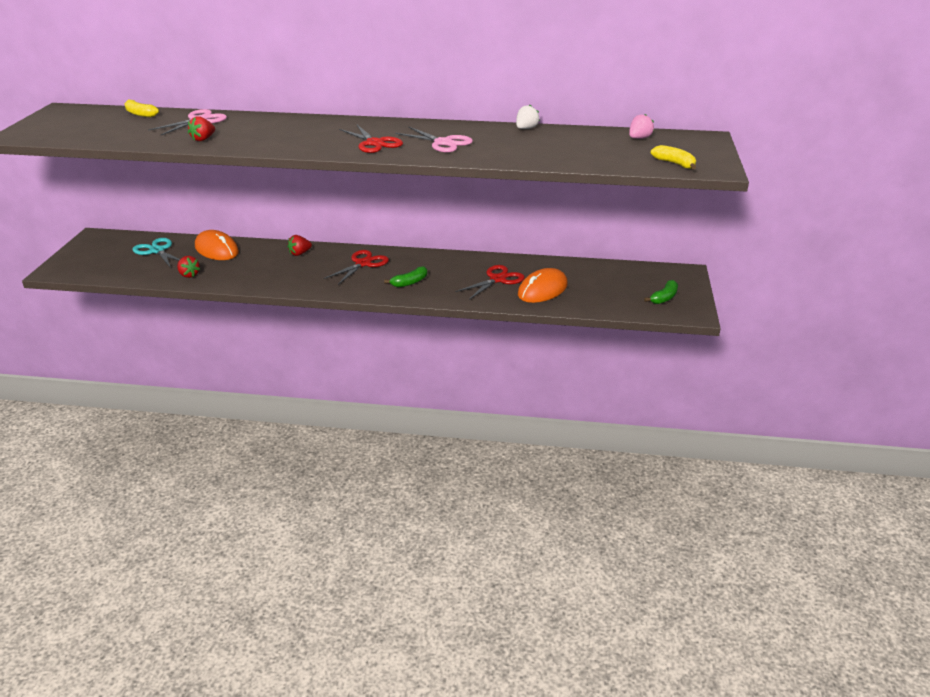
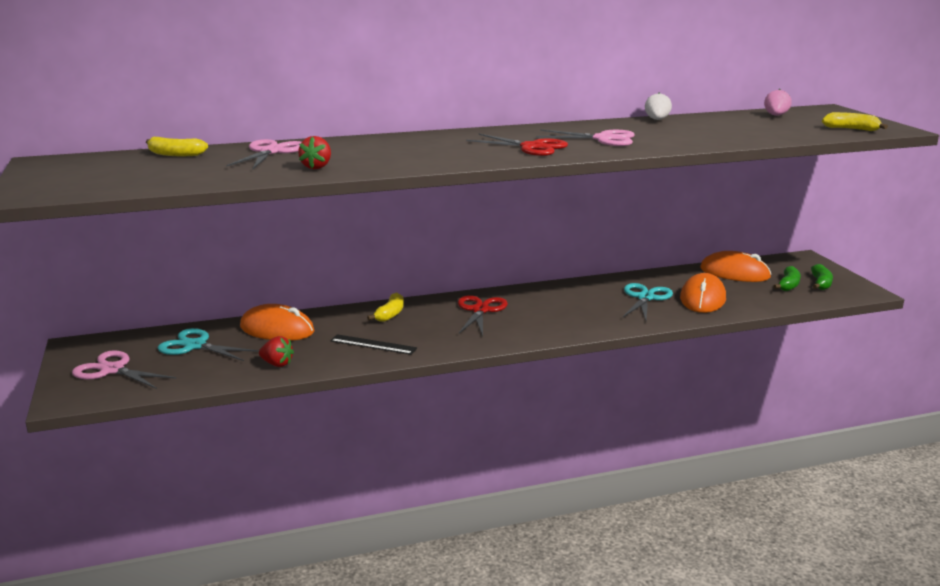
camera: 25 degrees left, 10 degrees down
(96, 257) = (112, 370): none -> pink scissors
(262, 274) = (373, 344): none -> black ruler
(299, 253) = (390, 314): red strawberry -> yellow banana
(409, 282) = (559, 319): green banana -> green banana (788, 285)
(498, 279) = (645, 298): red scissors -> turquoise scissors
(602, 273) = (734, 273): none -> orange mouse

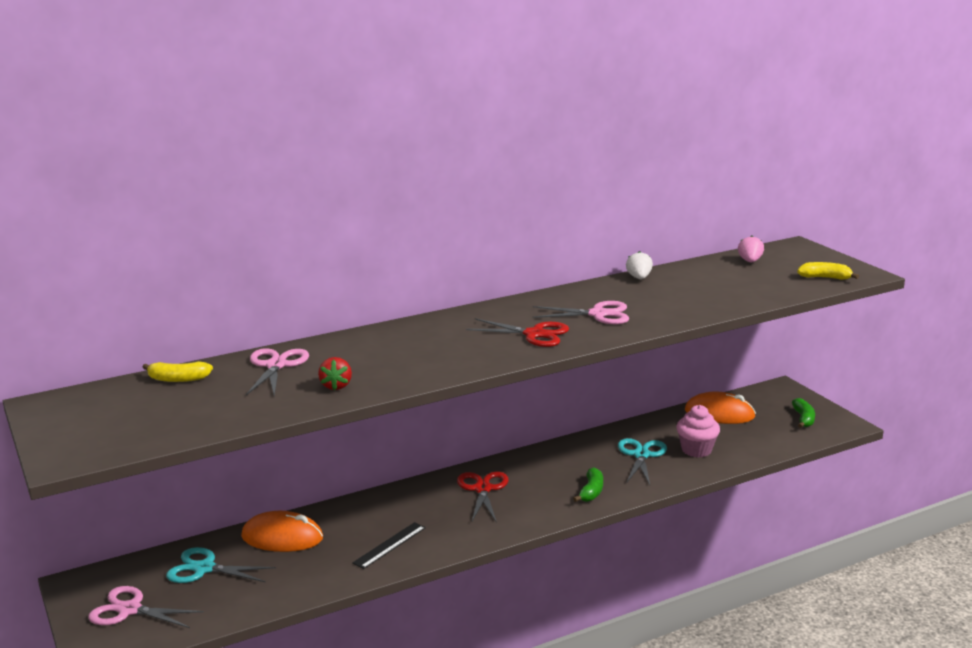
camera: 10 degrees left, 0 degrees up
(277, 364) = (300, 581): red strawberry -> none
(373, 344) = (389, 545): black ruler -> black ruler turned 60 degrees counterclockwise
(390, 314) = (393, 504): yellow banana -> none
(702, 298) = (696, 450): orange mouse -> pink cupcake
(788, 285) = (774, 424): green banana -> green banana (591, 491)

